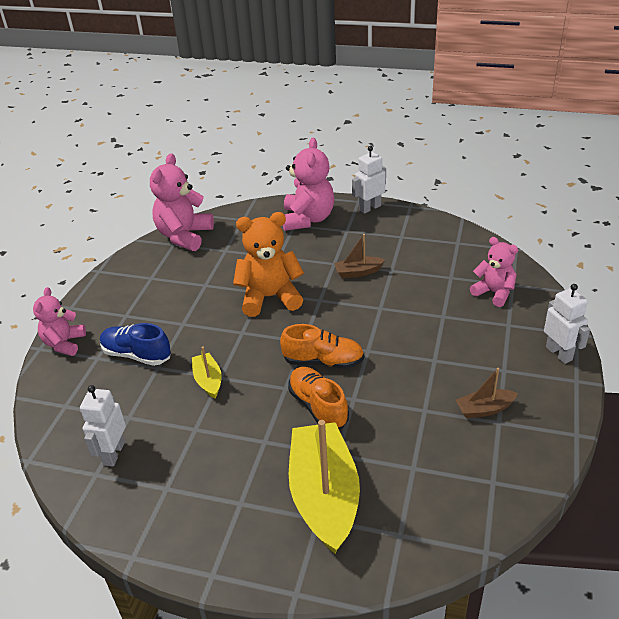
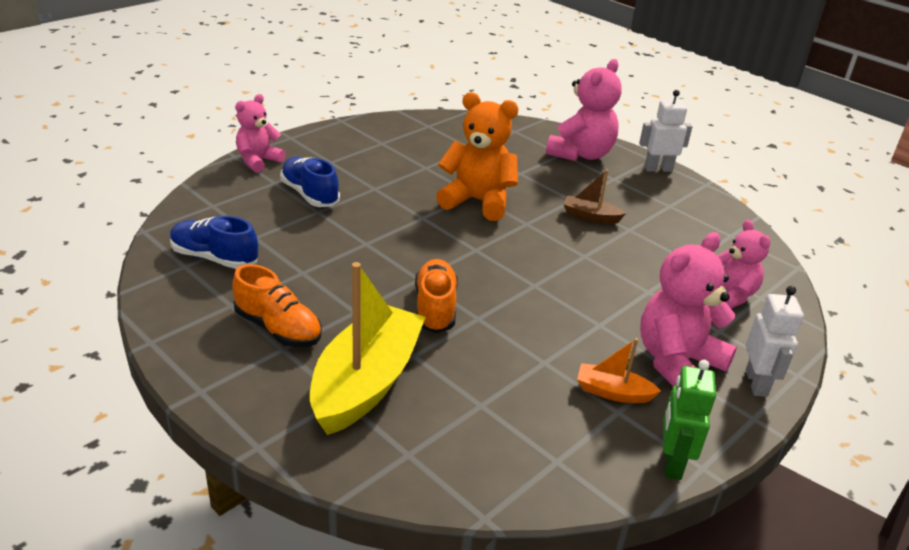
camera: 25 degrees right, 5 degrees down
(113, 453) = (214, 258): white robot -> blue shoe
(184, 236) = (445, 123): pink teddy bear -> pink teddy bear (677, 362)
(208, 380) = (352, 241): yellow boat -> none
(323, 361) = (478, 274): orange shoe -> orange shoe (278, 328)
(484, 409) = (613, 392): brown boat -> orange boat
(557, 441) = (672, 462): none -> green robot

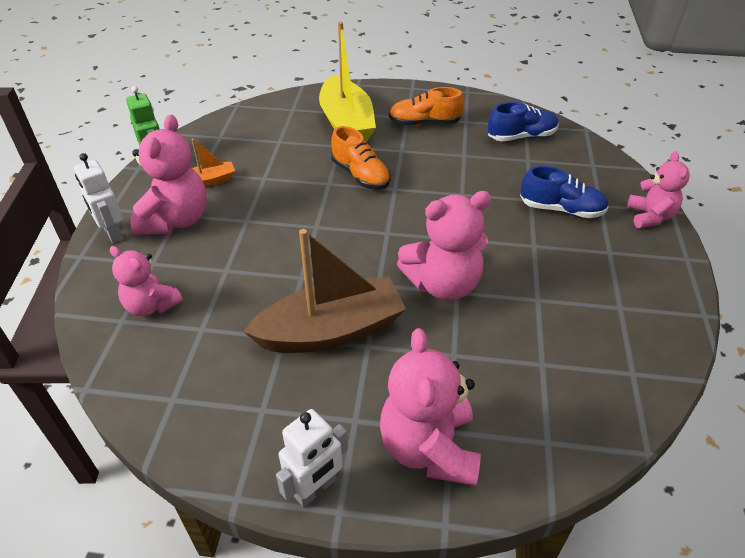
camera: 145 degrees right, 10 degrees up
(478, 201) = (443, 284): orange teddy bear -> pink teddy bear
(590, 217) = (331, 331): brown boat -> brown boat, size x2.13

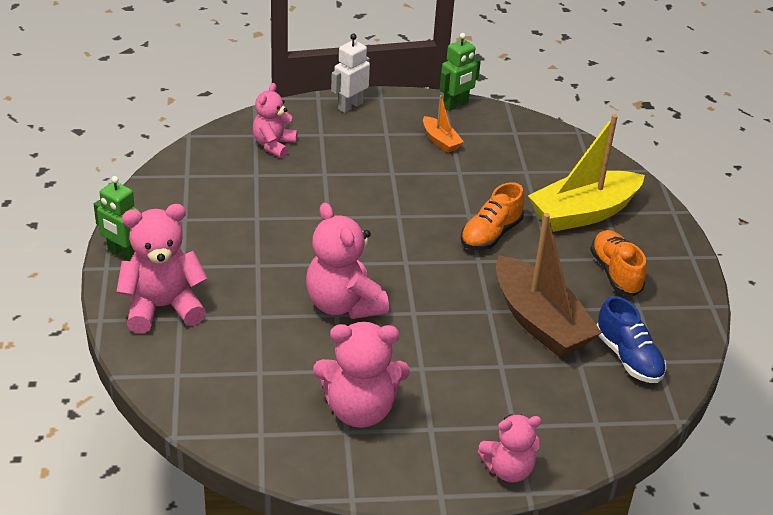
camera: 75 degrees right, 5 degrees down
(176, 220) = (378, 134): pink teddy bear -> pink teddy bear (359, 410)
(315, 488) = (122, 254): white robot -> green robot
(331, 331) = (269, 242): brown boat -> brown boat (540, 322)
(561, 209) = (492, 391): blue shoe -> none

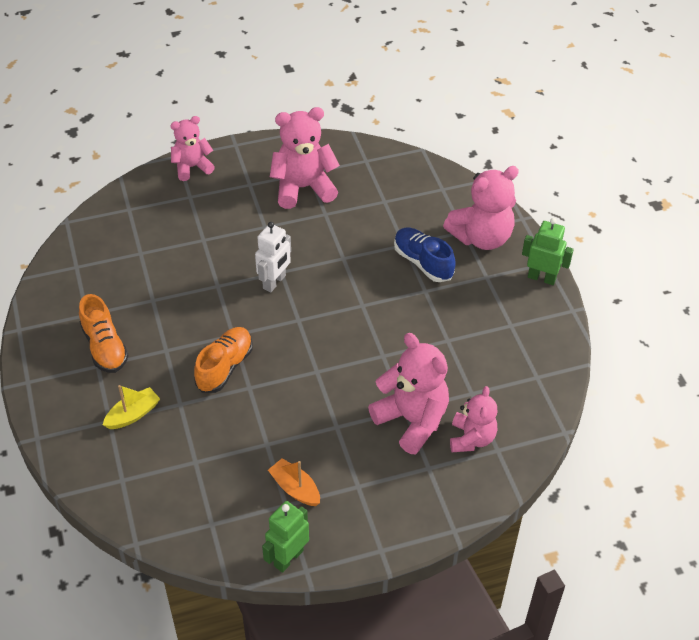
camera: 170 degrees right, 10 degrees up
(343, 304) = (340, 267): pink teddy bear -> pink teddy bear (412, 420)
(350, 106) = (412, 524): white robot -> white robot (274, 282)
(540, 322) = (174, 283): brown boat -> none
(583, 213) = (133, 414): yellow boat -> yellow boat, size x0.47
(628, 357) = (100, 265): blue shoe -> blue shoe (423, 262)

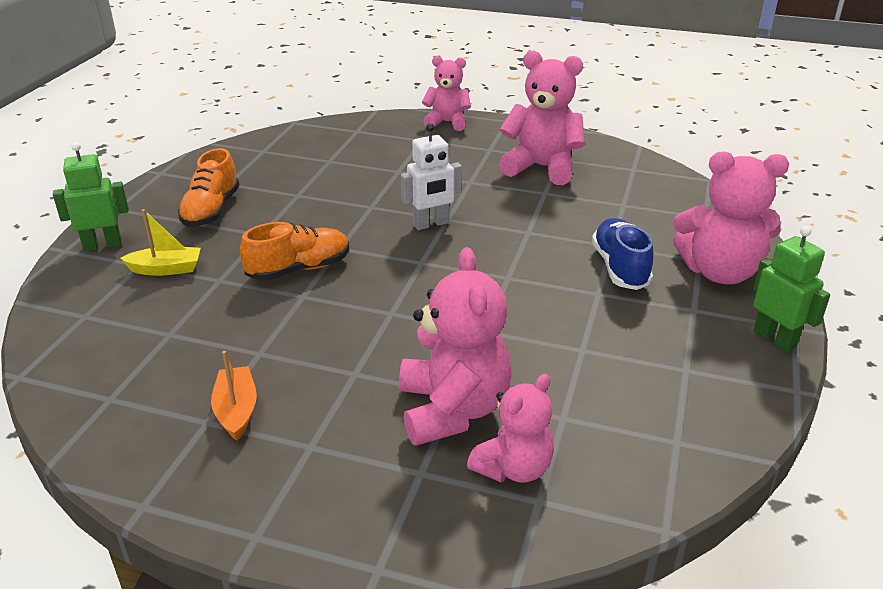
camera: 35 degrees right, 15 degrees down
(288, 558) = (140, 479): green robot -> green robot (103, 245)

